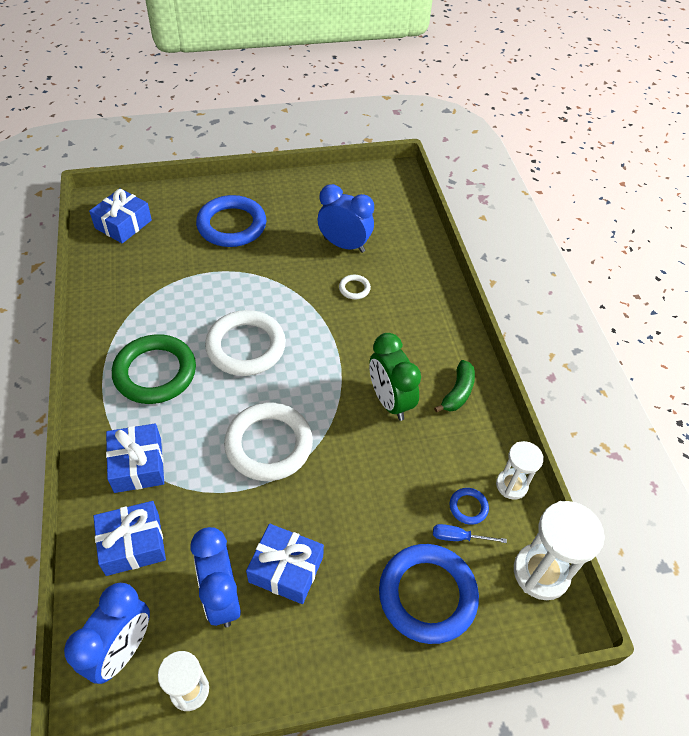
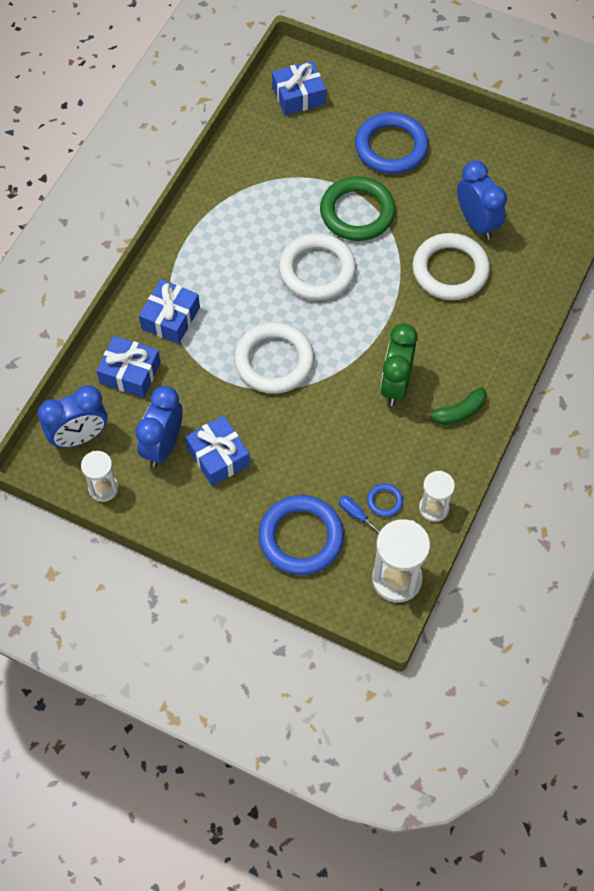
camera: 40 degrees right, 10 degrees up
(155, 372) = (231, 251): green ring -> green ring (357, 212)
(354, 288) = (450, 270): white ring -> white ring, size x2.33

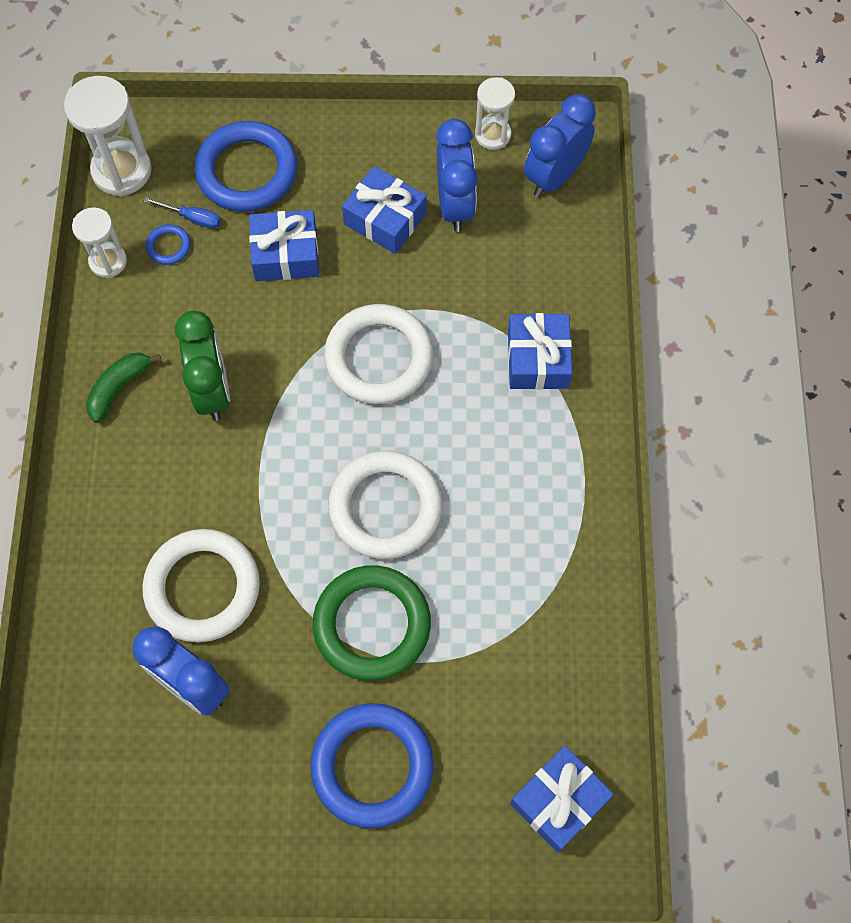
camera: 155 degrees right, 5 degrees up
(130, 373) = (544, 271): blue gift -> blue gift (286, 254)

